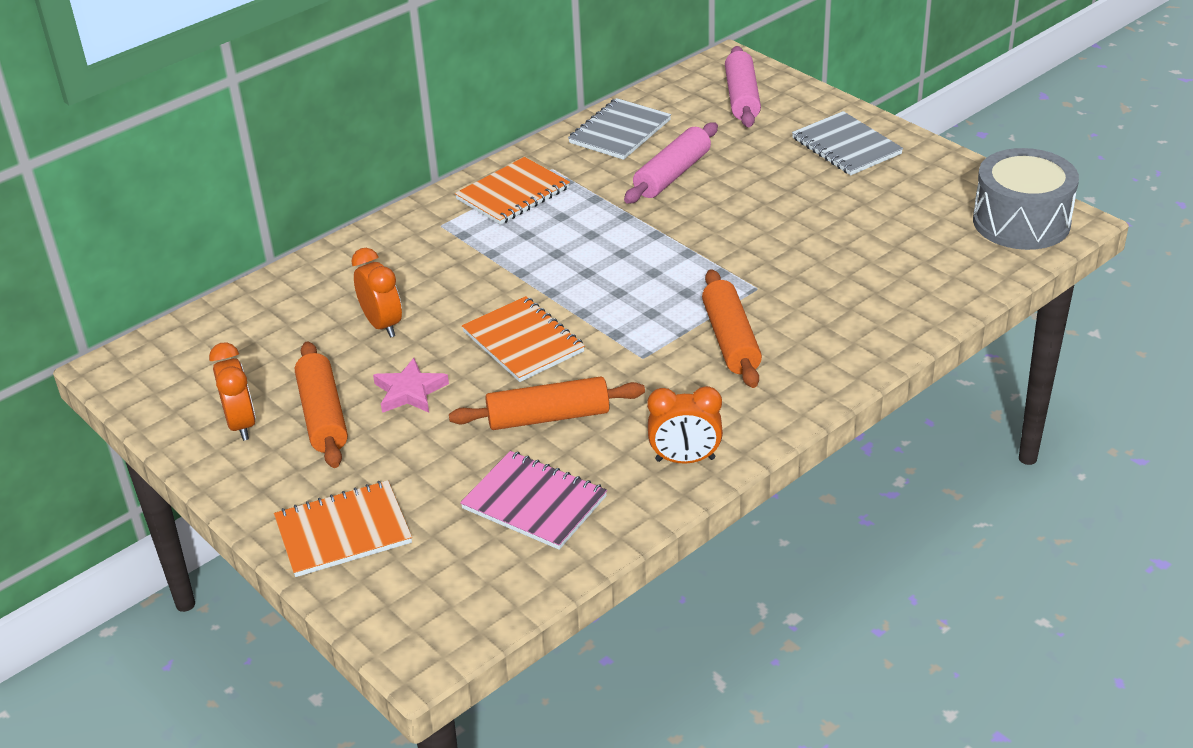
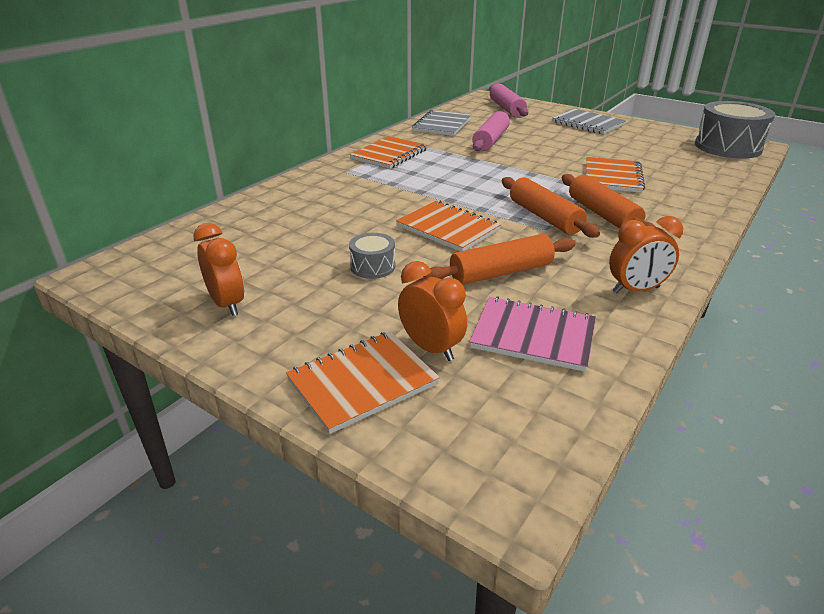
camera: 15 degrees left, 5 degrees down
(323, 416) = (303, 290): orange rolling pin -> orange rolling pin (544, 217)
(382, 325) = (328, 227): orange clock -> orange clock (431, 348)
(410, 391) = (373, 266): pink star -> grey drum
(796, 270) = (612, 177): none -> orange notebook

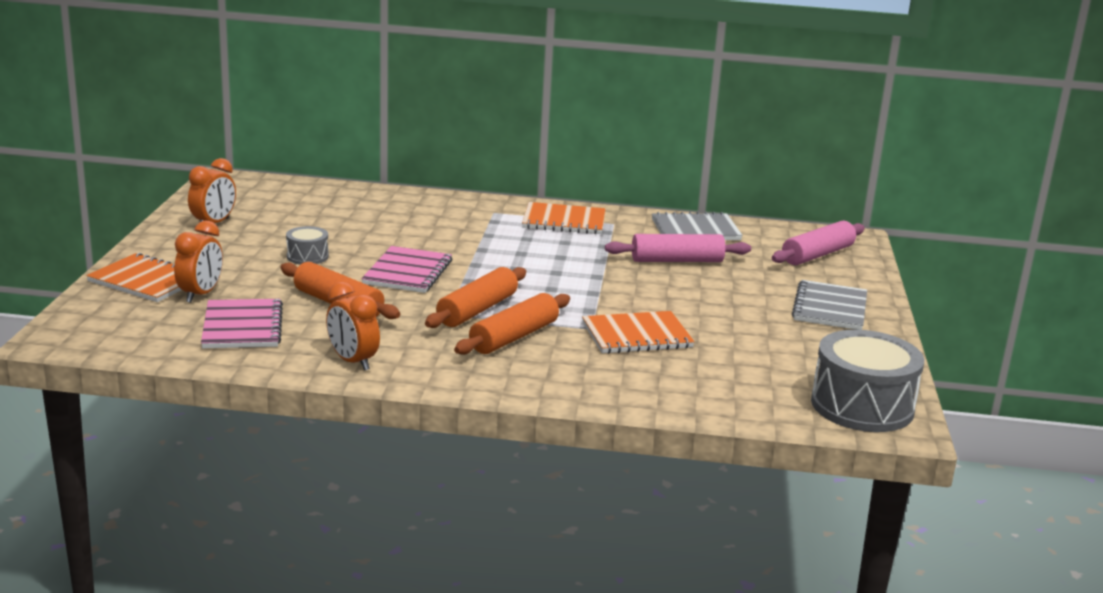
camera: 60 degrees right, 10 degrees down
(448, 228) = (408, 272): orange notebook -> pink notebook

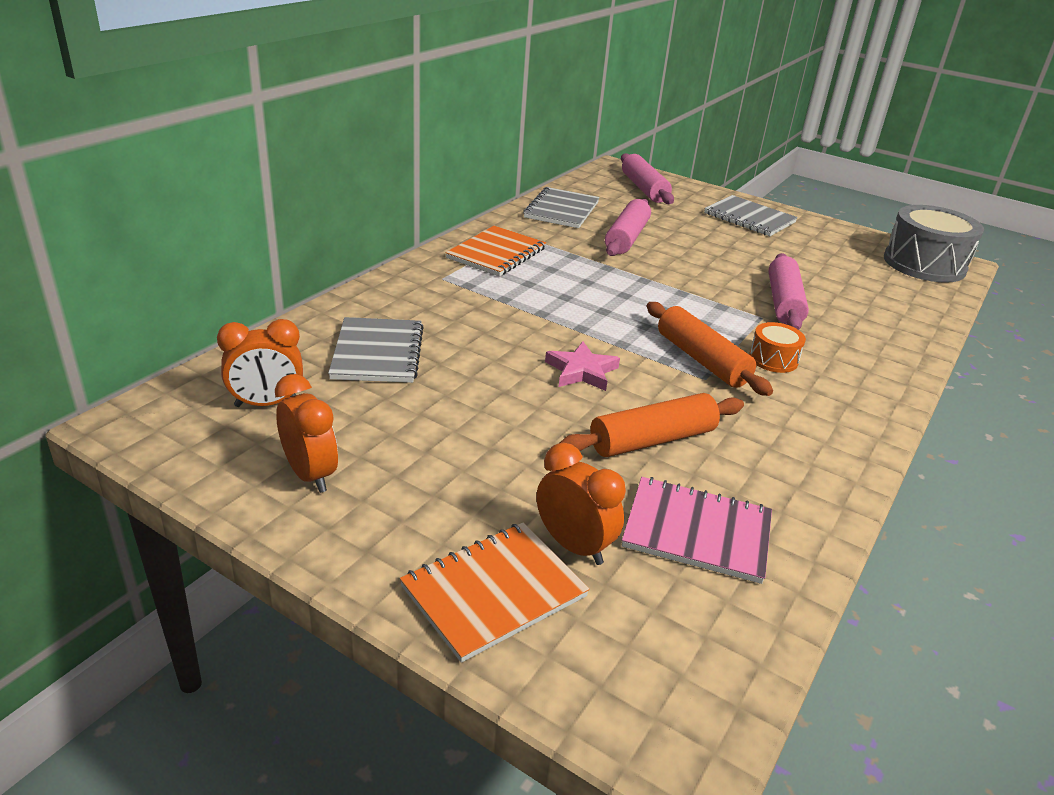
camera: 65 degrees left, 10 degrees up
(307, 256) = (491, 425): grey drum -> none
(353, 361) = (817, 470): orange clock -> orange clock (266, 403)
(361, 214) = (378, 353): none -> grey notebook
(408, 272) = (581, 371): pink notebook -> pink star
(514, 337) = (773, 359): orange rolling pin -> orange drum
(637, 335) = (783, 302): orange notebook -> pink rolling pin

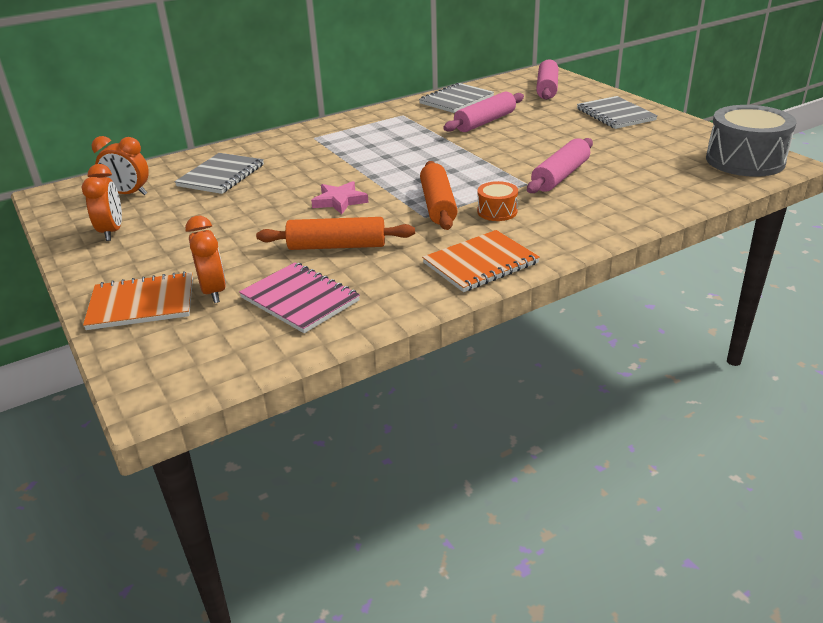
camera: 30 degrees right, 0 degrees up
(496, 253) = (370, 125): orange notebook -> orange notebook (480, 263)

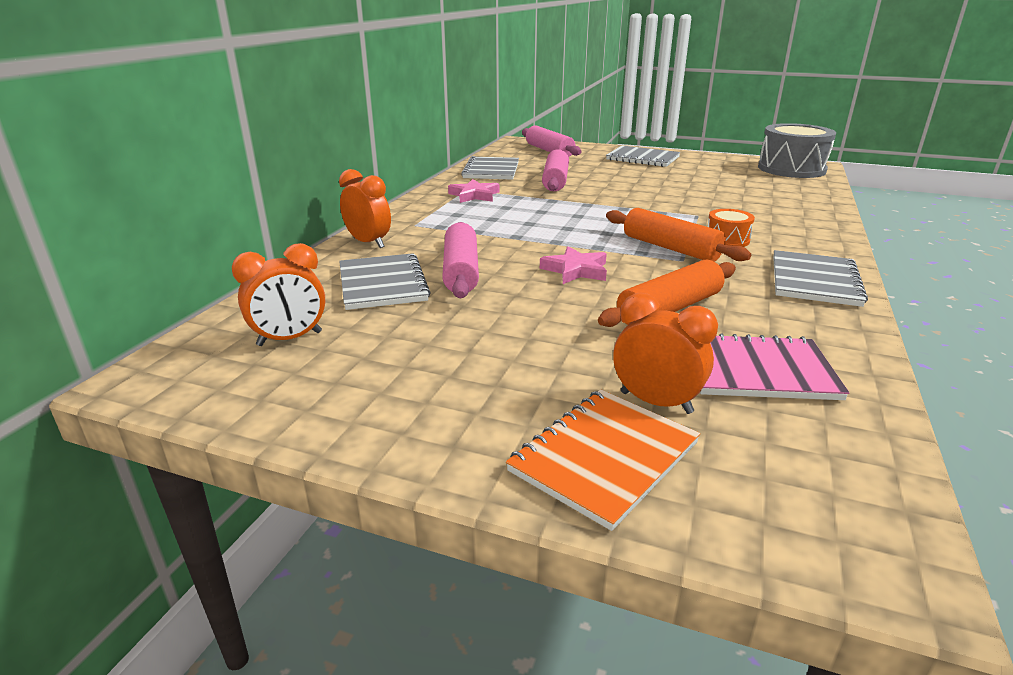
camera: 40 degrees left, 5 degrees down
(112, 232) = (361, 390): orange clock -> orange clock (368, 243)
(397, 121) = (474, 195): none -> pink star
(480, 263) = (814, 281): orange notebook -> grey notebook
(560, 176) = (707, 204): pink rolling pin -> pink rolling pin (461, 271)

